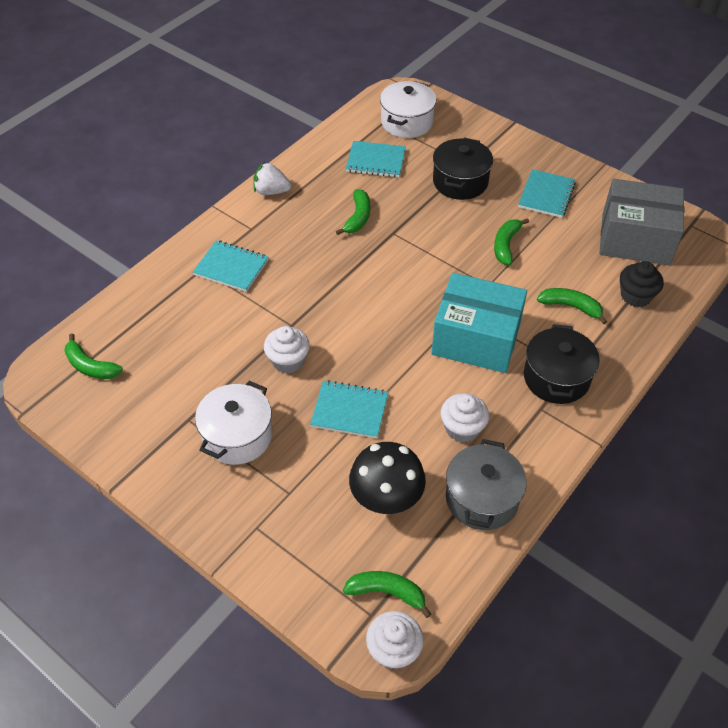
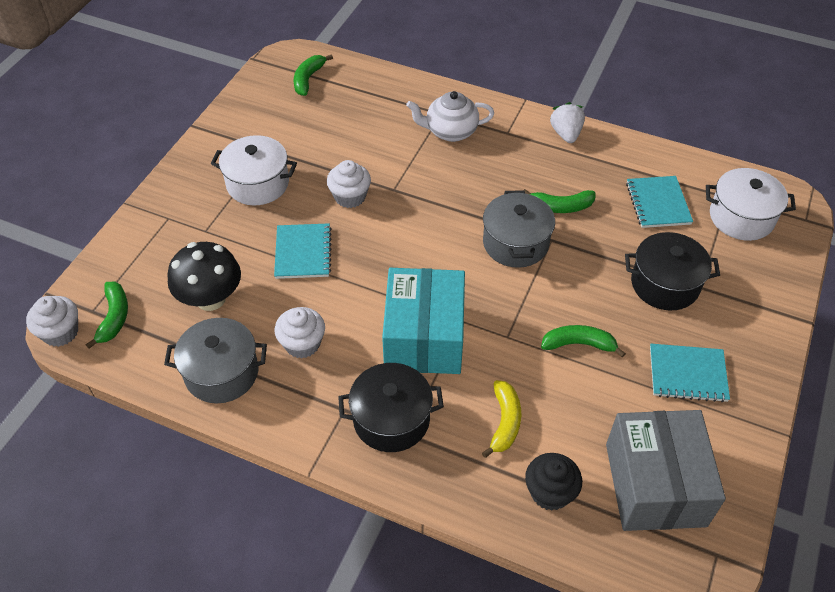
camera: 75 degrees right, 0 degrees up
(231, 267) = (450, 132): turquoise notebook -> white teapot
(389, 256) = (515, 243): none -> grey pot
(571, 307) = (504, 422): green banana -> yellow banana

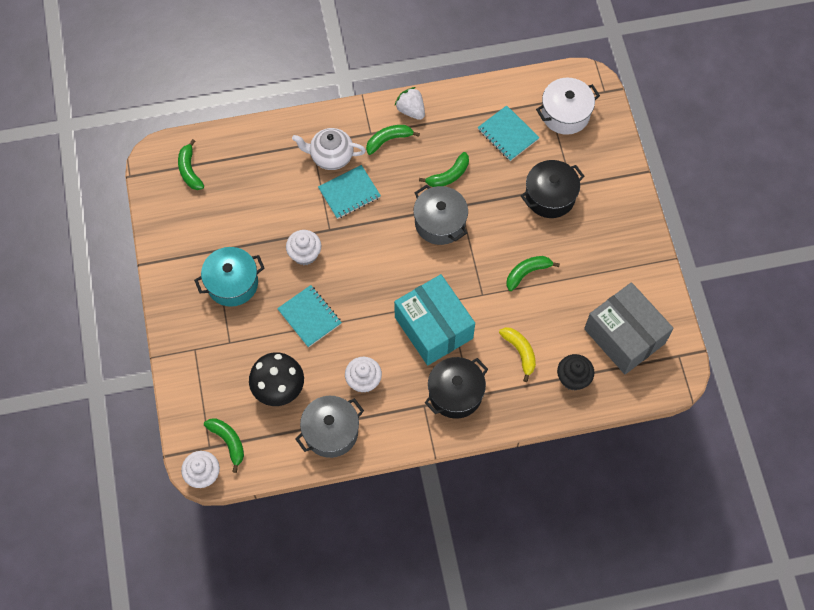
camera: 35 degrees left, 15 degrees up
(258, 184) = (232, 283): white pot -> turquoise pot
(450, 132) = (331, 156): white teapot -> white teapot turned 45 degrees clockwise
(521, 146) = (388, 140): none -> green banana
(687, 374) = (600, 253): turquoise notebook -> turquoise notebook (349, 193)

